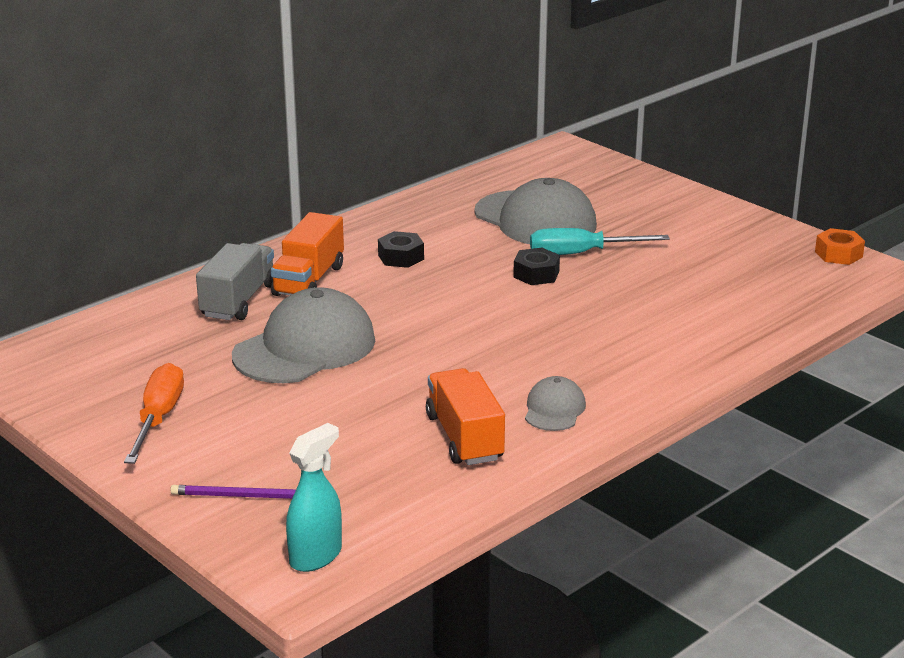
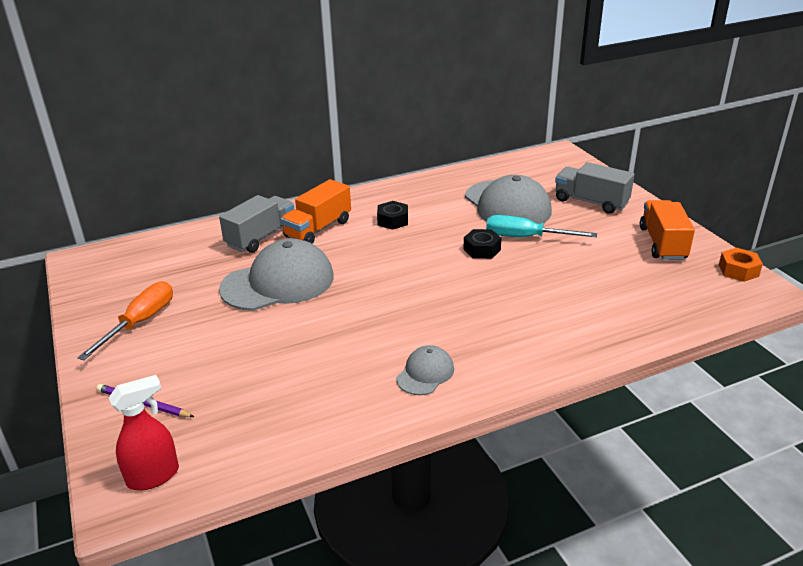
camera: 20 degrees right, 5 degrees up
(316, 556) = (153, 476): turquoise spray bottle -> red spray bottle
(464, 437) = (339, 385): orange truck -> orange truck (662, 243)
(635, 202) = (591, 202): none -> grey truck

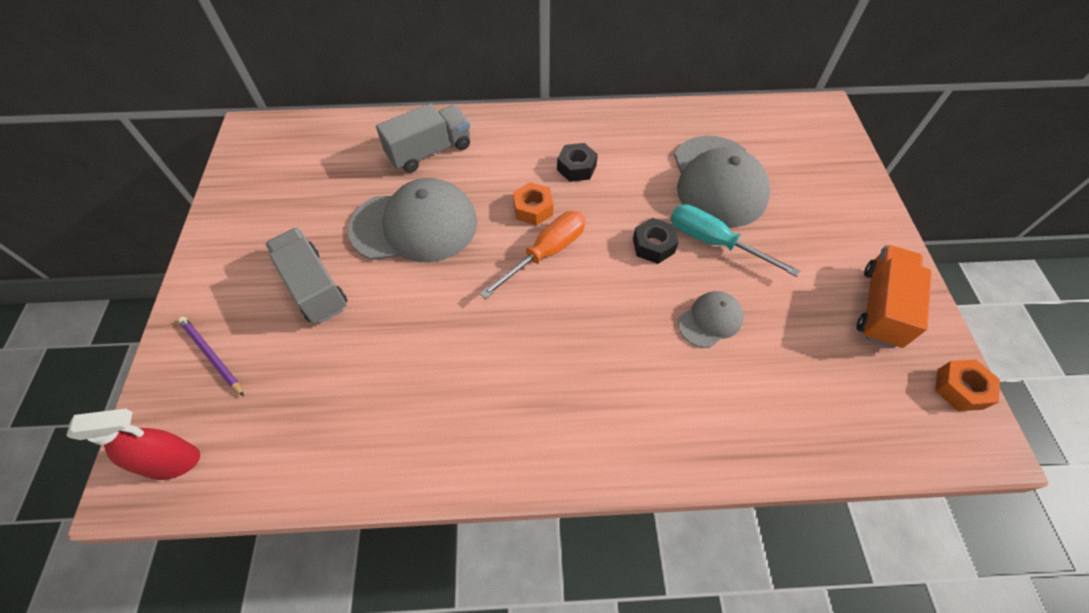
camera: 20 degrees right, 25 degrees up
(140, 322) = (261, 239): orange screwdriver -> orange screwdriver (545, 253)
(318, 229) = (492, 157): orange truck -> none
(373, 251) = (533, 209): none -> orange nut
(425, 373) = (498, 421): grey cap -> grey cap (710, 320)
(591, 202) = (822, 206): grey truck -> grey truck (314, 287)

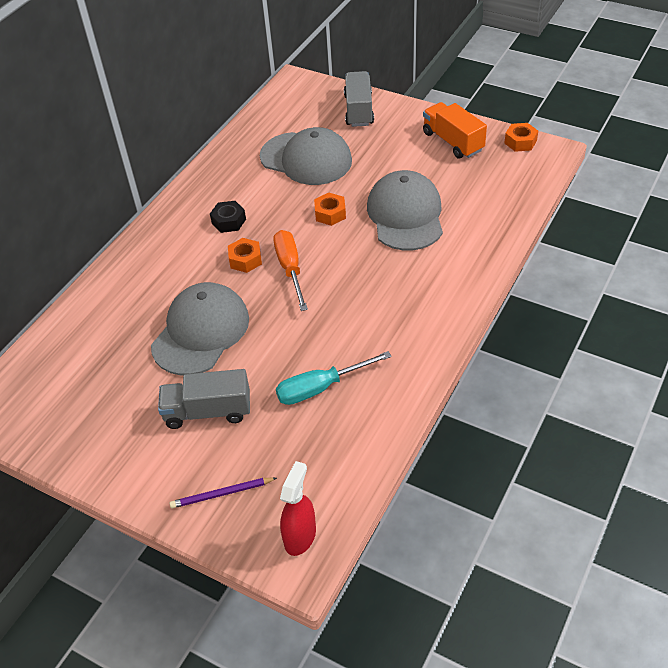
camera: 55 degrees left, 10 degrees down
(430, 151) = (131, 297): grey truck -> grey truck (359, 110)
(653, 245) = (330, 214): black nut -> orange nut
(710, 320) = (405, 215): grey cap -> grey cap, size x2.03
(714, 242) = (352, 185): turquoise screwdriver -> turquoise screwdriver (321, 388)

